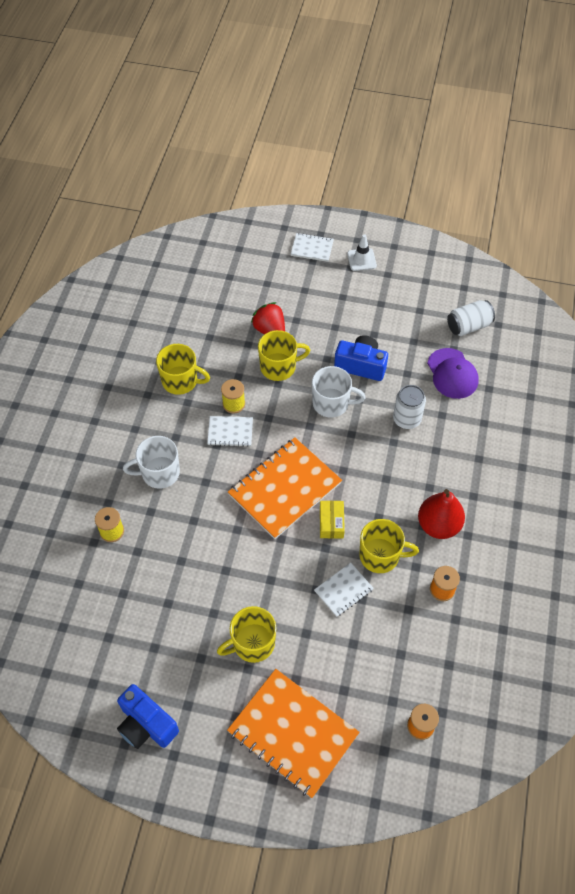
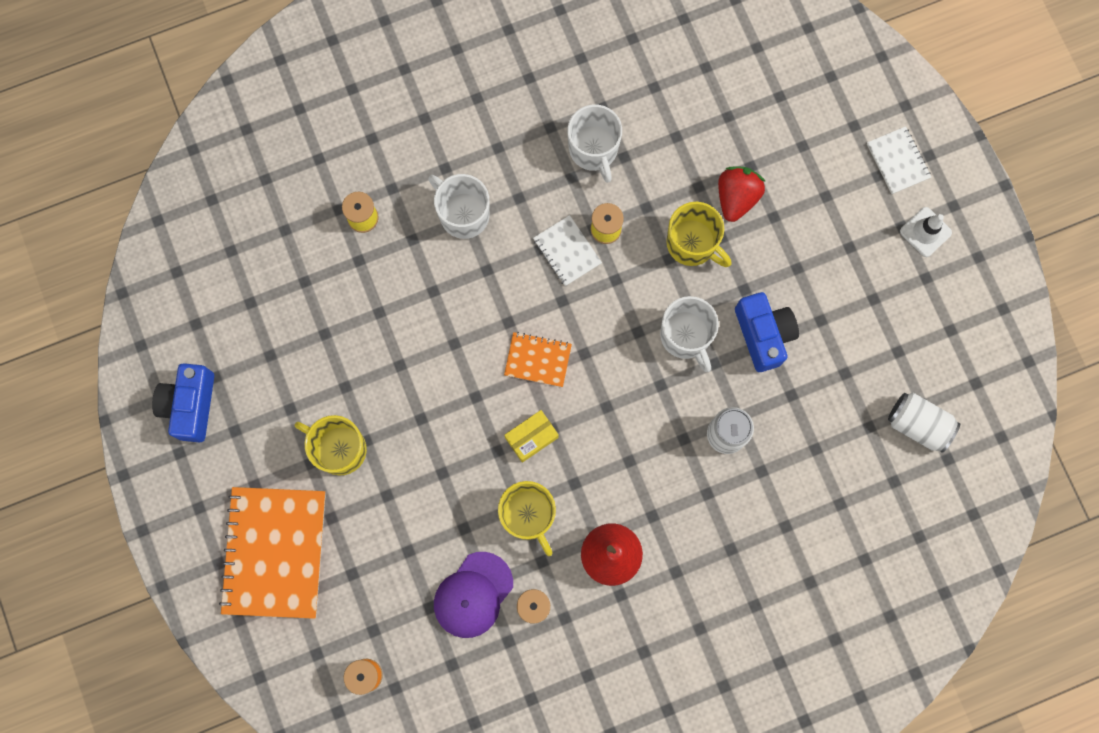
camera: 55 degrees right, 20 degrees up
(181, 381) = (593, 150): yellow mug -> white mug
(285, 489) = (538, 360): orange notebook -> orange notebook, size x0.49
(343, 590) = (461, 502): white notebook -> none
(452, 373) = (830, 448): purple cap -> purple cap (473, 595)

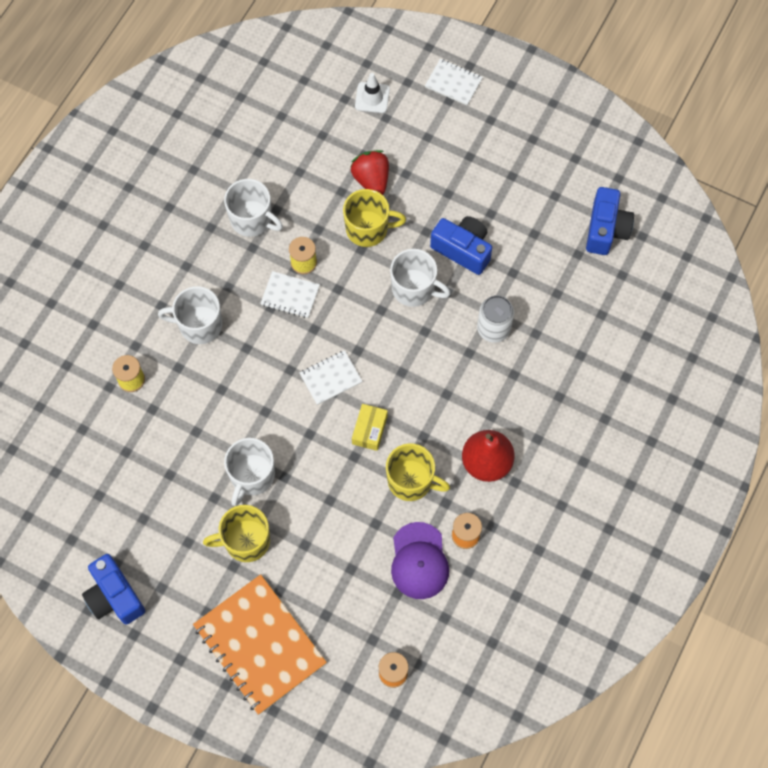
camera: 40 degrees left, 10 degrees down
(393, 394) = (252, 476): none -> white mug
(538, 360) = (331, 378): orange notebook -> white notebook
(918, 424) = (606, 229): white can -> blue camera
(925, 232) = (508, 112): white traffic cone -> white traffic cone (372, 98)

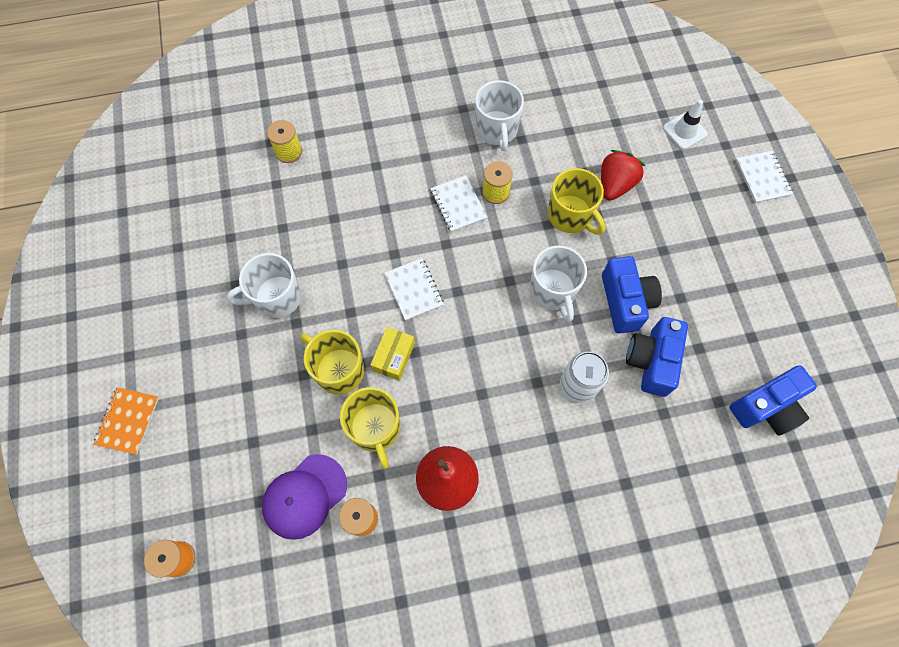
camera: 50 degrees right, 0 degrees up
(114, 596) = (94, 277): blue camera -> blue camera (651, 361)
(199, 325) = (374, 162): white mug -> none
(245, 541) = (215, 337): yellow mug -> yellow mug (338, 370)
(260, 644) = (128, 421): orange notebook -> orange notebook, size x0.49
(331, 378) = (414, 290): white notebook -> white notebook turned 45 degrees clockwise
(369, 430) = (393, 356): yellow box -> yellow box turned 45 degrees counterclockwise

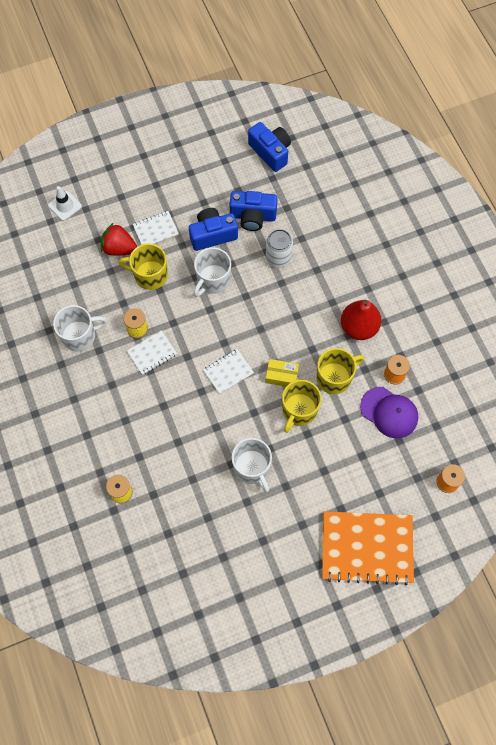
camera: 100 degrees left, 0 degrees up
(128, 421) = (367, 547): orange notebook -> orange notebook, size x2.04
(553, 291) = (213, 280): white mug -> white mug turned 150 degrees clockwise
(570, 215) = (150, 275): yellow mug -> yellow mug turned 120 degrees counterclockwise
(762, 178) = (100, 156): white notebook -> white notebook (155, 230)

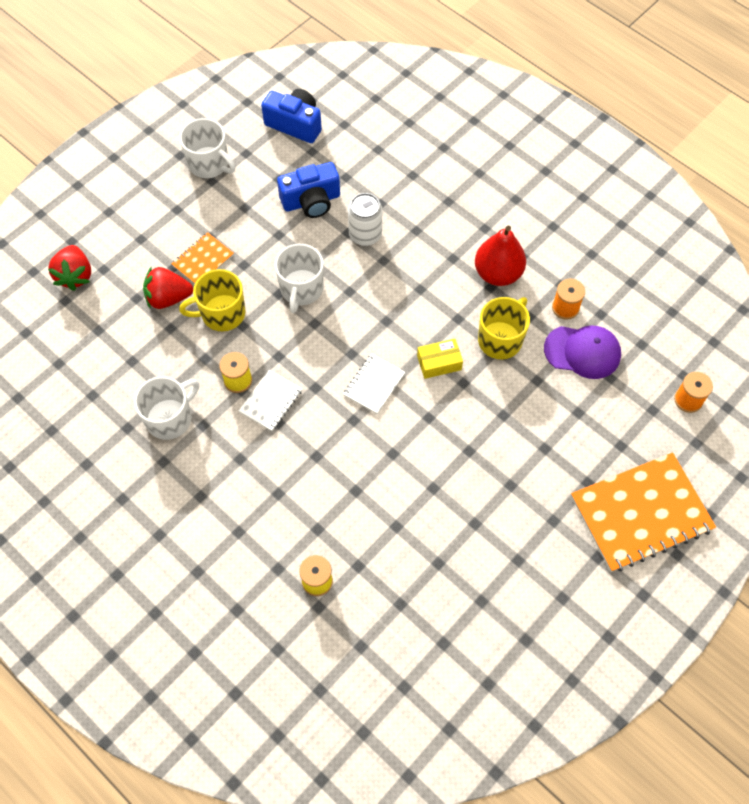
camera: 25 degrees left, 5 degrees down
(65, 206) = (75, 276): white traffic cone -> red strawberry
(155, 230) = (203, 260): white notebook -> orange notebook
(212, 235) = (274, 239): blue camera -> none
(252, 468) = (460, 481): white mug -> white mug (209, 164)
(299, 410) = (480, 393): yellow mug -> none

